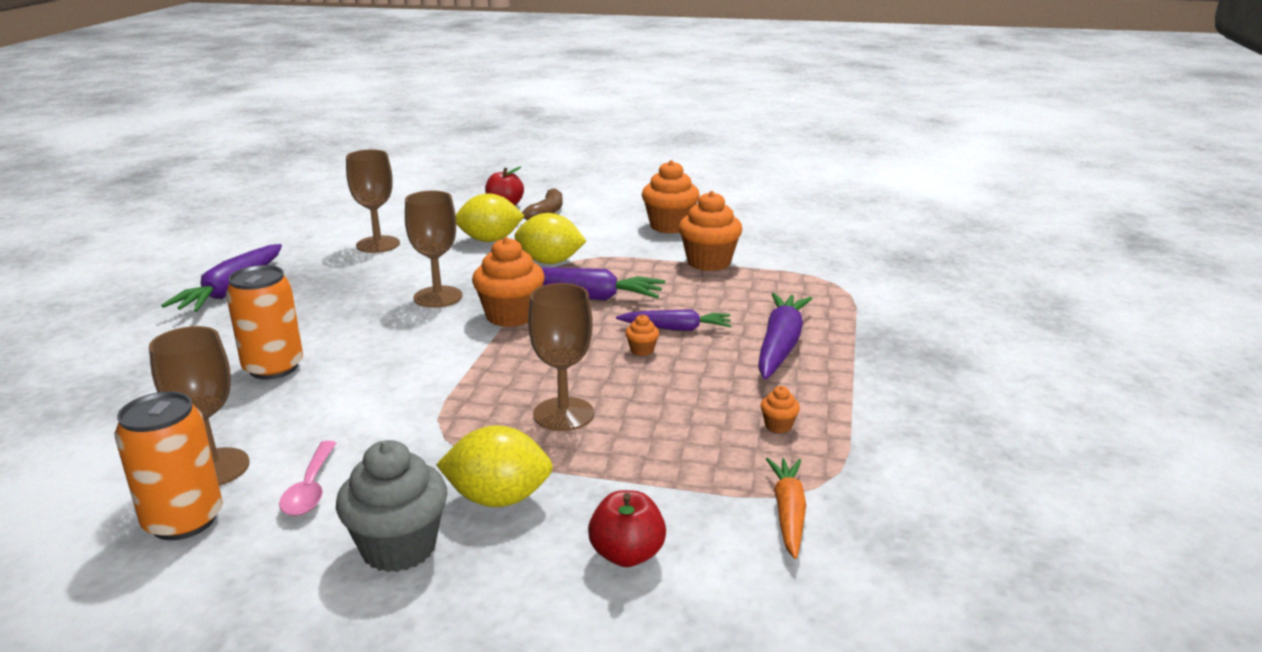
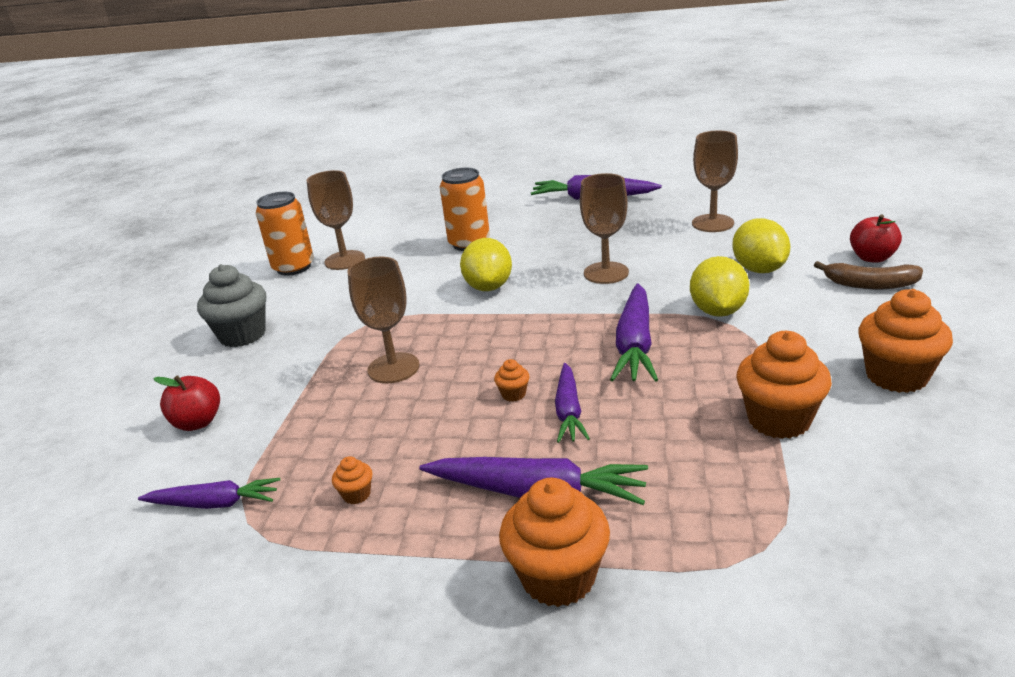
camera: 90 degrees right, 5 degrees up
(310, 488) = (315, 293): pink spoon -> none
(498, 499) = (282, 359): yellow lemon -> yellow lemon (488, 287)
(510, 316) = (575, 313): orange cupcake -> orange cupcake (558, 577)
(788, 513) = (215, 503): orange carrot -> purple carrot

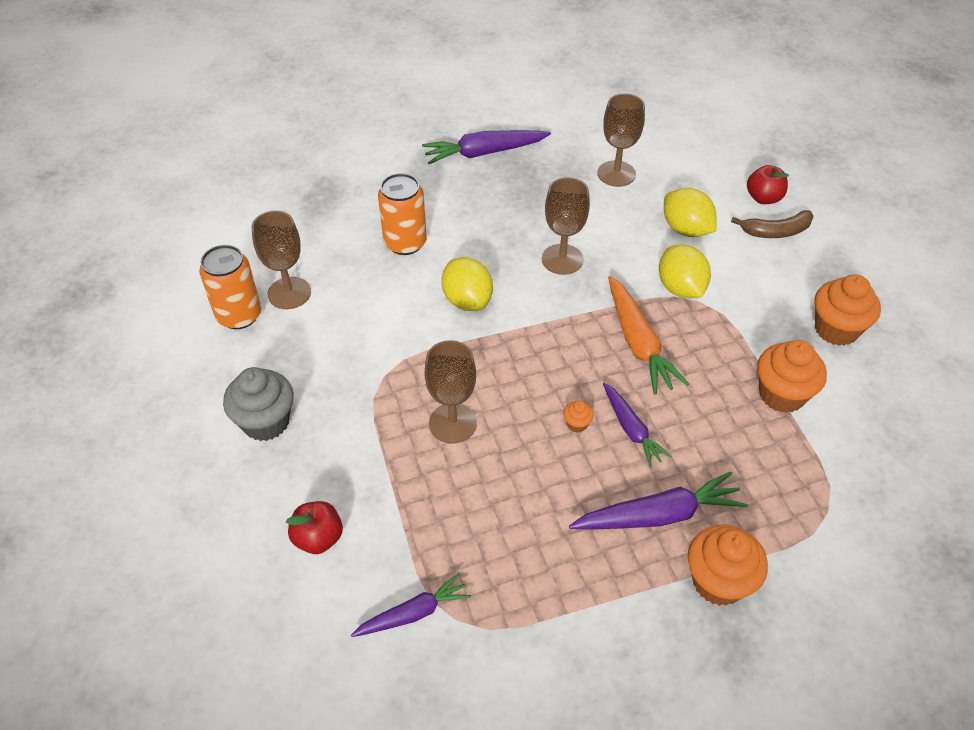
camera: 30 degrees left, 20 degrees up
(356, 494) = (525, 563): orange cupcake -> none
(635, 345) = (638, 343): purple carrot -> orange carrot

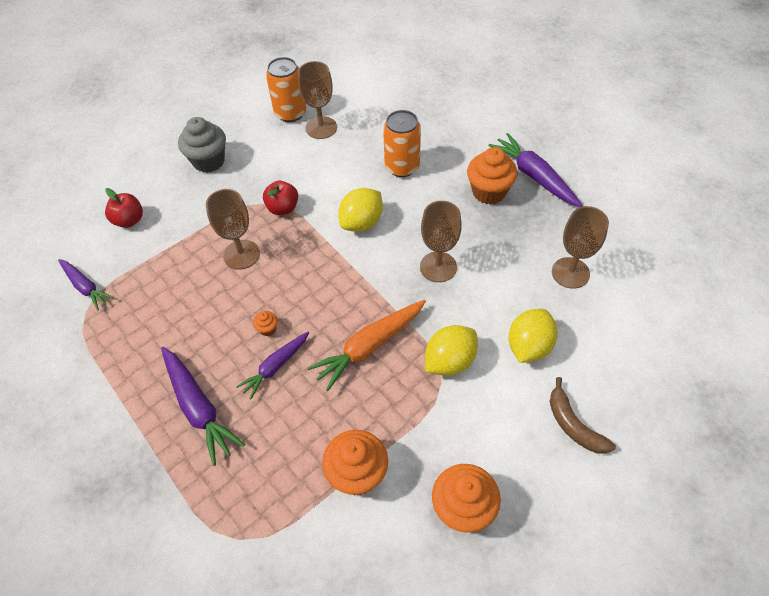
camera: 70 degrees right, 5 degrees up
(718, 581) = (149, 465): orange cupcake -> orange cupcake (489, 192)
(763, 198) = (617, 403): red apple -> red apple (283, 208)

